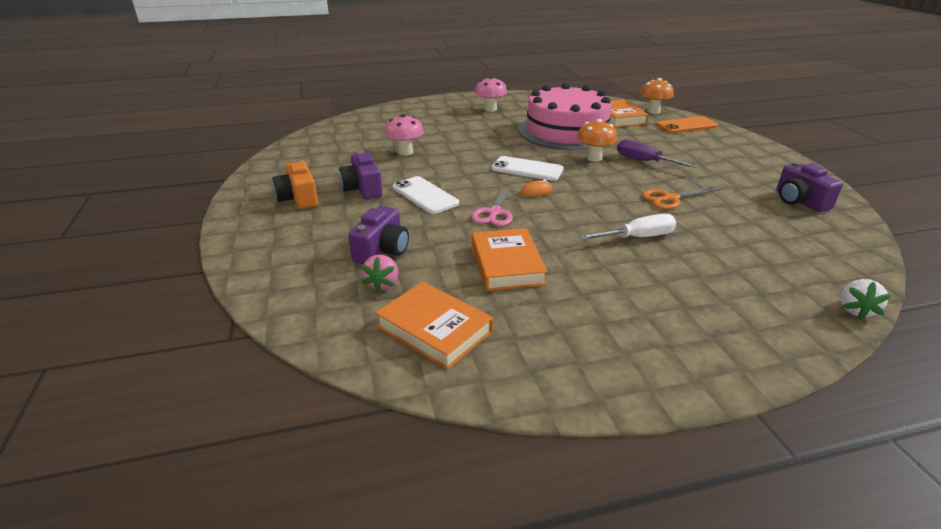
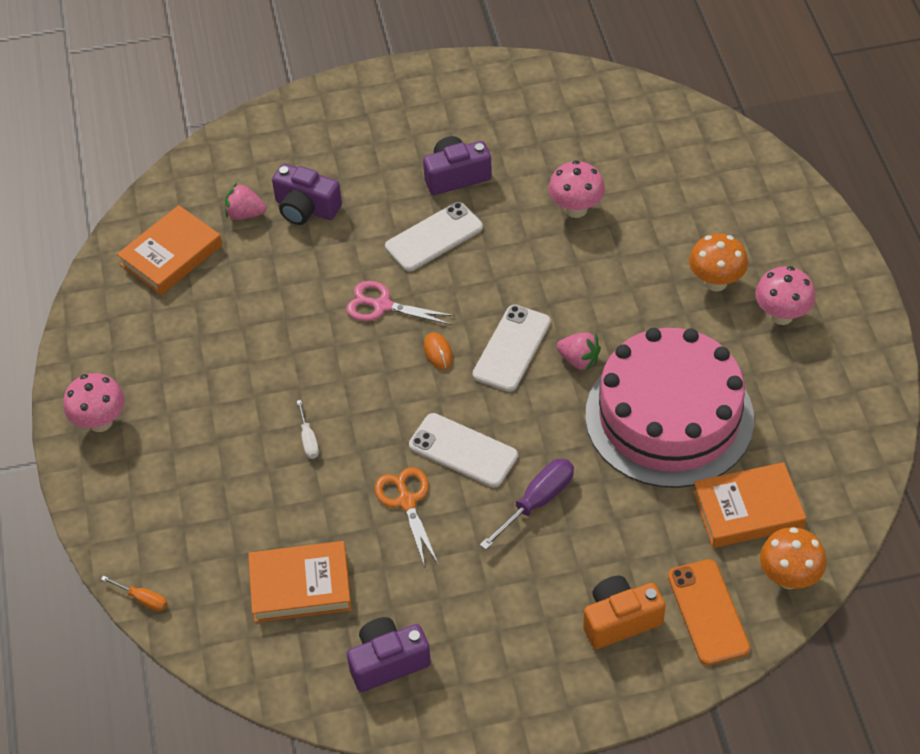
camera: 95 degrees right, 20 degrees up
(299, 198) = (433, 121): orange camera -> orange camera (620, 620)
(507, 264) = (266, 311): orange book -> orange book (300, 586)
(532, 151) = (579, 360): none -> pink strawberry
(594, 158) = (551, 437): orange mushroom -> orange mushroom (715, 282)
(617, 182) = (463, 451): none -> white phone
(637, 237) = (308, 439): white screwdriver -> white screwdriver, size x0.57
(677, 360) = (100, 422): none -> pink mushroom
(855, 310) = (142, 599): white strawberry -> orange screwdriver

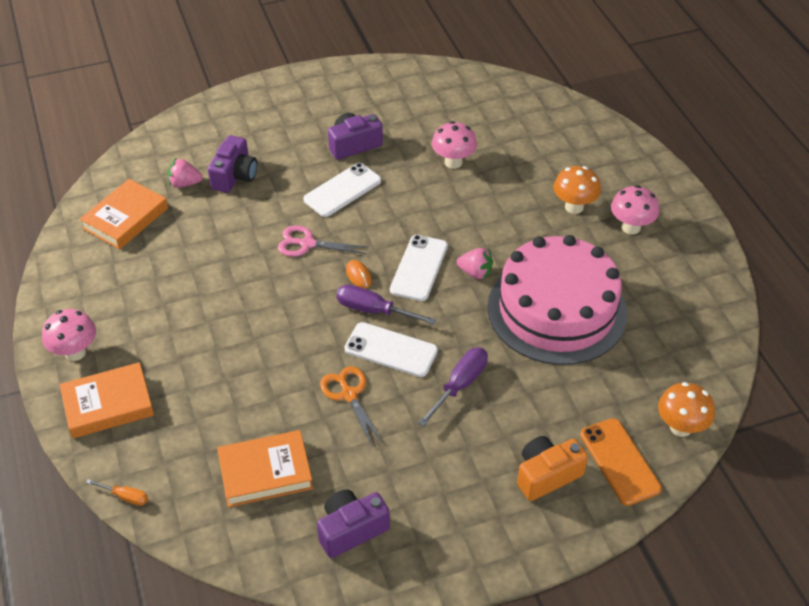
camera: 10 degrees left, 5 degrees down
(306, 208) = (235, 176): purple camera -> purple camera turned 90 degrees counterclockwise
(308, 439) = (258, 352): white screwdriver -> none
(450, 399) = (374, 310): none -> purple screwdriver
(747, 510) = (635, 376): orange book -> orange book (108, 404)

